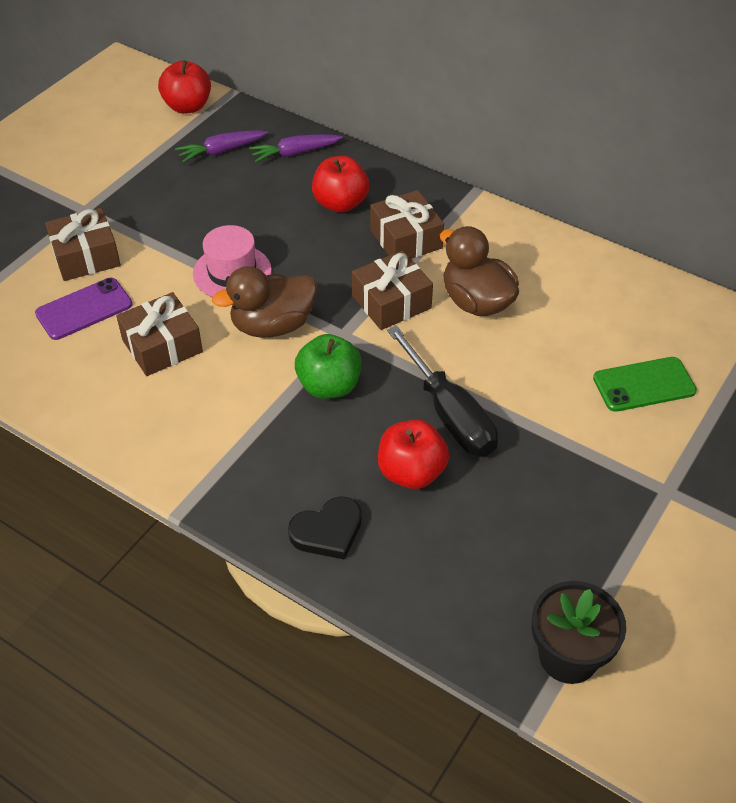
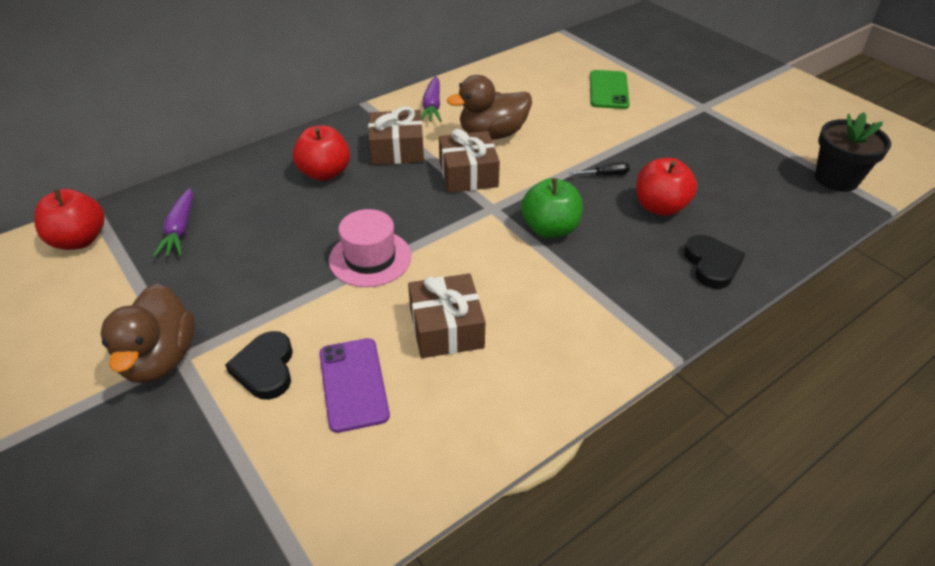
camera: 70 degrees left, 5 degrees down
(86, 256) = (265, 368): brown gift -> black heart
(272, 325) = (459, 246): brown duck -> brown duck (160, 359)
(295, 153) = (230, 184): purple carrot -> purple carrot (432, 106)
(449, 414) = (605, 175): black screwdriver -> black screwdriver, size x0.41

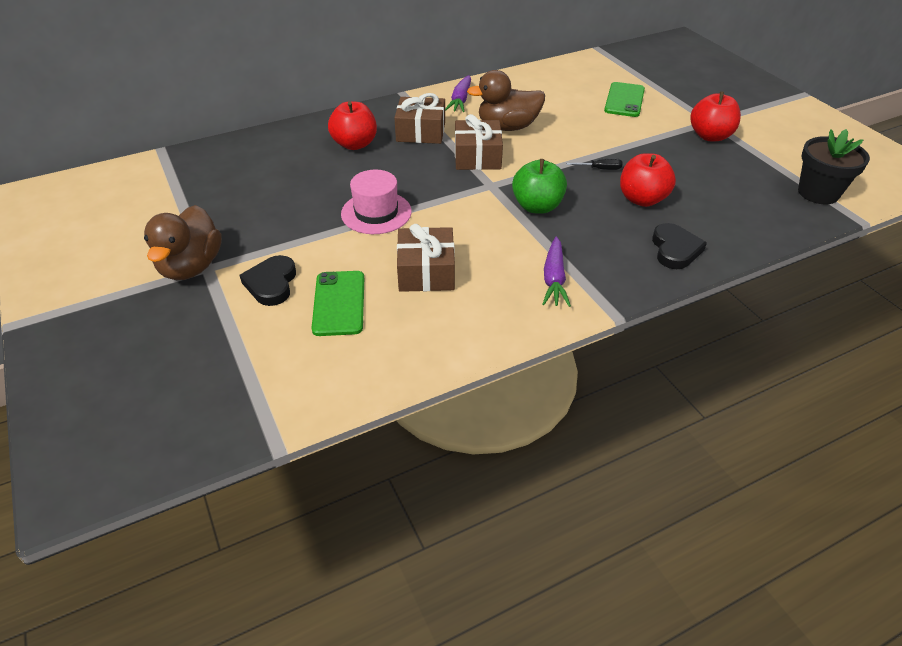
camera: 10 degrees right, 0 degrees up
(79, 240) = (147, 175): red apple -> red apple (710, 136)
(180, 230) = (227, 176): purple carrot -> purple carrot (554, 279)
(353, 384) = (339, 303): purple phone -> green phone

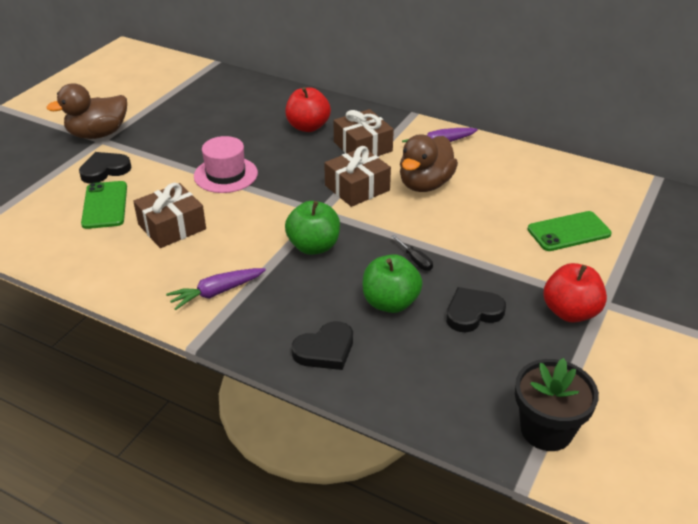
camera: 55 degrees right, 5 degrees down
(339, 303) = (105, 205): green phone -> green phone turned 60 degrees counterclockwise
(507, 127) = (425, 184): brown duck -> brown duck turned 105 degrees counterclockwise
(642, 199) = (390, 303): red apple -> green apple
(681, 171) = (473, 313): none -> black heart

